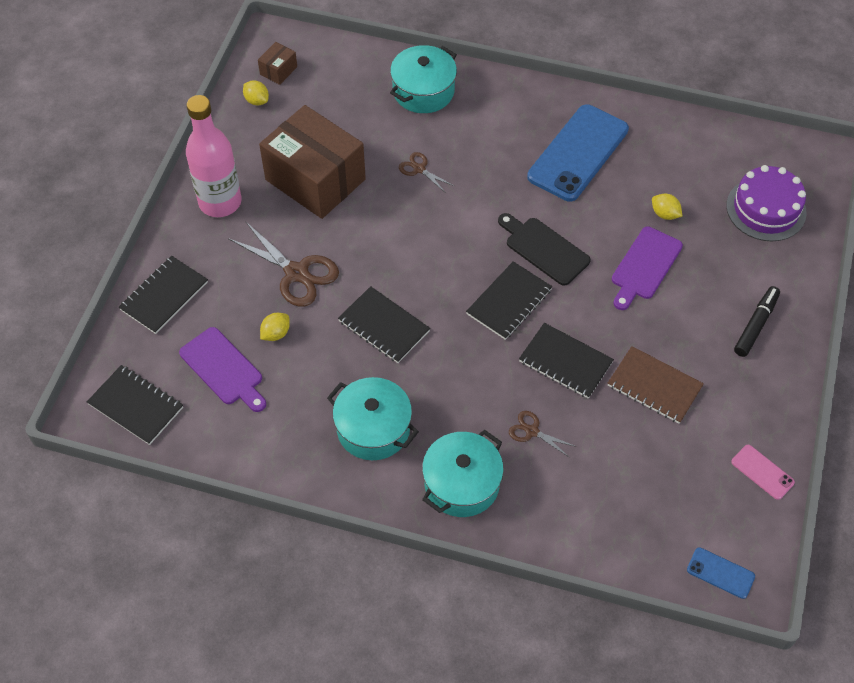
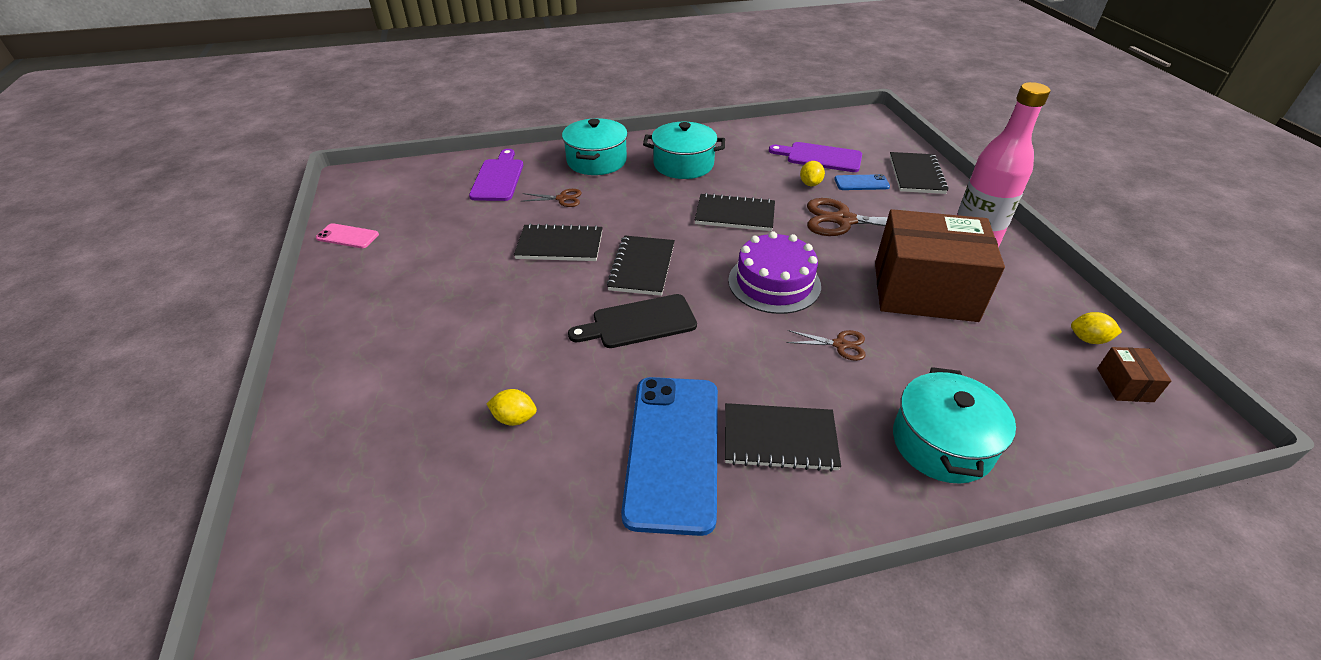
camera: 150 degrees right, 15 degrees down
(136, 406) = (848, 127): black notebook -> black notebook (779, 439)
(544, 249) = (639, 322): black cutting board -> black cutting board turned 150 degrees clockwise
(644, 266) = (517, 349): purple cutting board -> purple cutting board (498, 178)
(654, 386) = (466, 257): brown notebook -> none
(720, 573) = (378, 178): blue phone -> blue phone (861, 183)
(755, 325) = (366, 341): black marker -> none
(766, 209) = (365, 488): purple cake -> purple cake (774, 283)

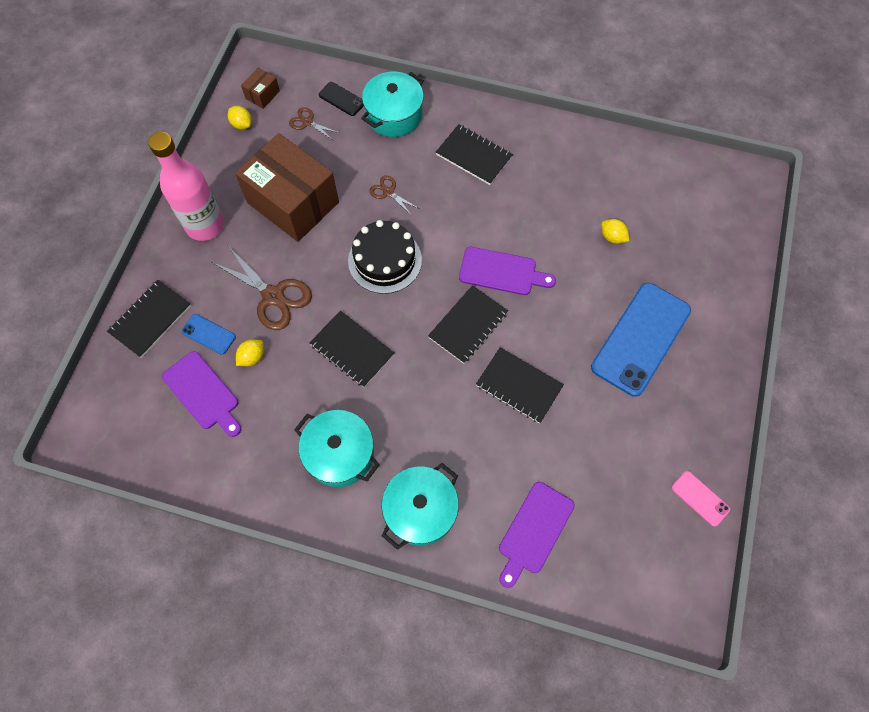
camera: 150 degrees left, 25 degrees up
(562, 198) = (486, 456): brown scissors -> brown scissors (307, 122)
(639, 322) = (501, 272): black cutting board -> purple cutting board
(673, 450) = (534, 176): blue phone -> blue phone (641, 339)
(774, 283) = (385, 260): purple cake -> black cake
(1032, 430) = (341, 99): none -> black phone

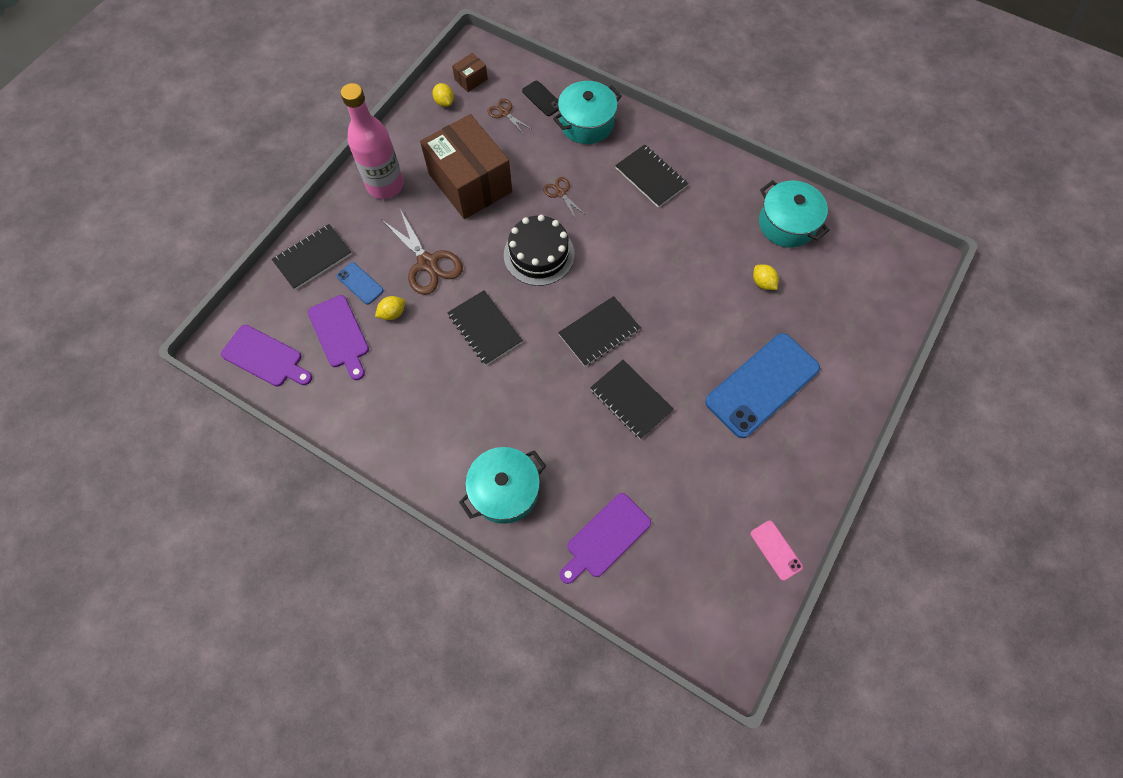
camera: 15 degrees right, 0 degrees up
(340, 454) = (446, 420): turquoise pot -> turquoise pot (787, 224)
(501, 272) = (645, 291): purple cutting board -> purple cutting board (265, 357)

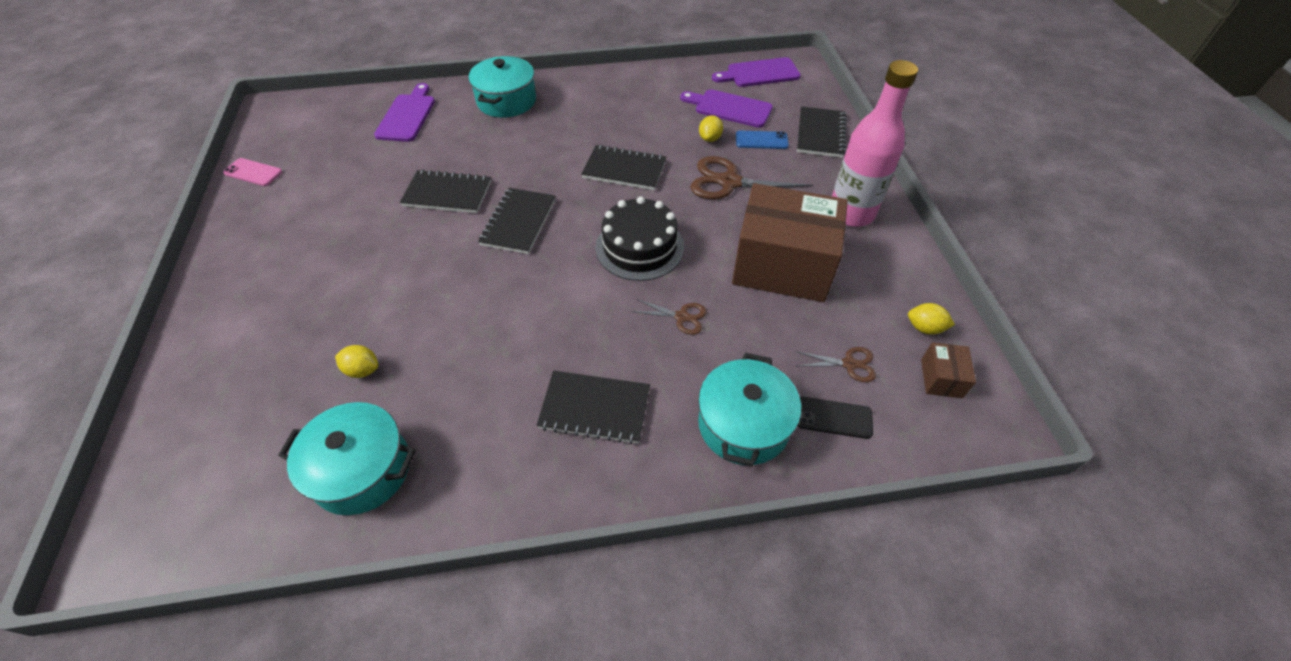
camera: 140 degrees right, 15 degrees down
(762, 385) = (316, 272): blue phone -> none

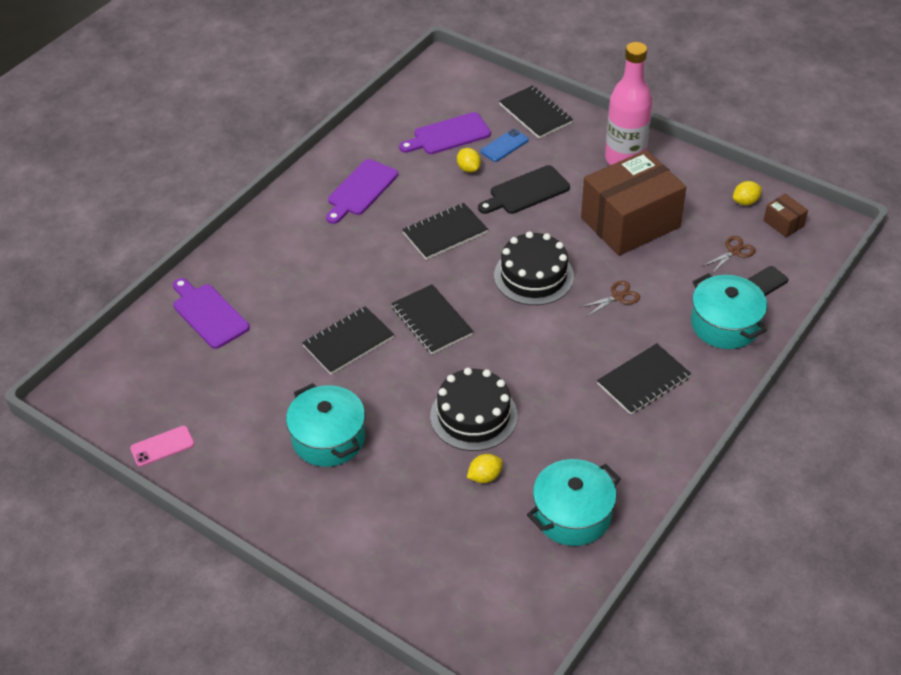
camera: 45 degrees left, 5 degrees down
(432, 315) = (473, 416): none -> black cake
(506, 101) = (271, 245): turquoise pot -> turquoise pot (328, 438)
(729, 182) = (526, 191): brown scissors -> black cutting board
(759, 73) = (429, 91): purple cutting board -> purple cutting board (360, 190)

